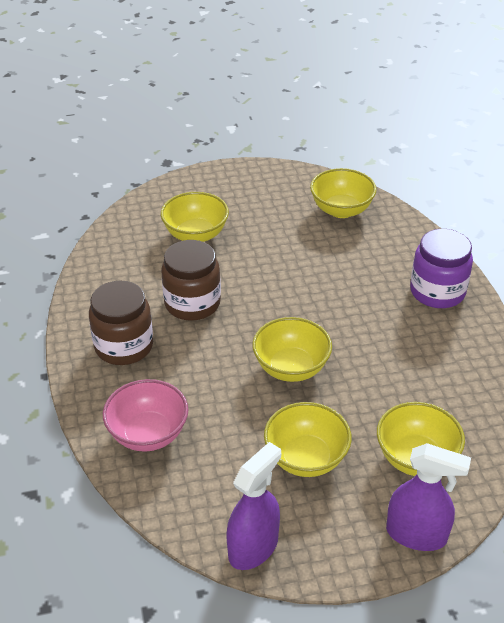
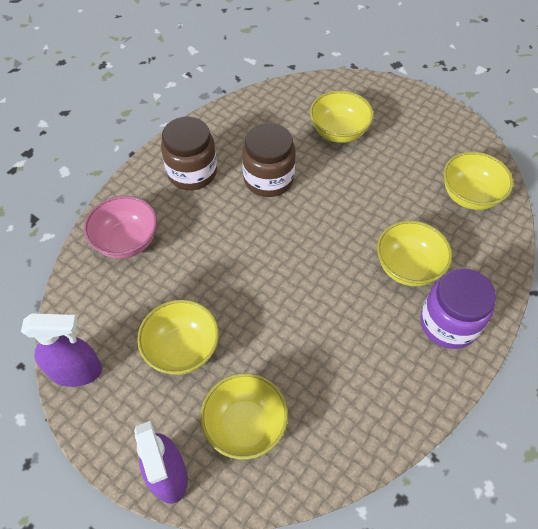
camera: 50 degrees right, 15 degrees up
(291, 368) = (262, 280): yellow bowl -> yellow bowl (407, 267)

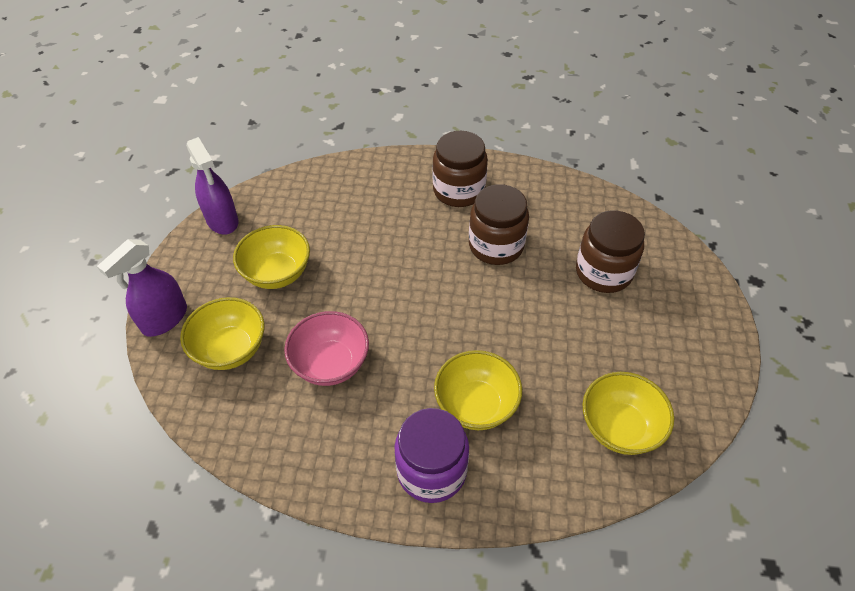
camera: 60 degrees right, 5 degrees down
(127, 241) = (356, 187): pink bowl -> pink bowl (331, 364)
(338, 132) = (603, 272): yellow bowl -> brown jar

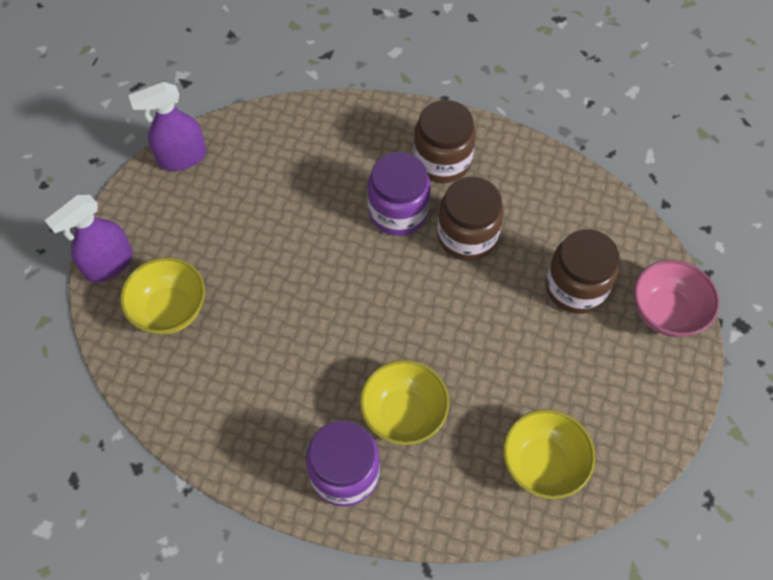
camera: 10 degrees right, 10 degrees up
(222, 220) = (182, 158): purple spray bottle -> purple spray bottle turned 90 degrees clockwise
(277, 273) = (229, 231): yellow bowl -> none
(331, 364) = (267, 343): pink bowl -> pink bowl (666, 312)
(429, 235) = (398, 212): none -> purple jar

